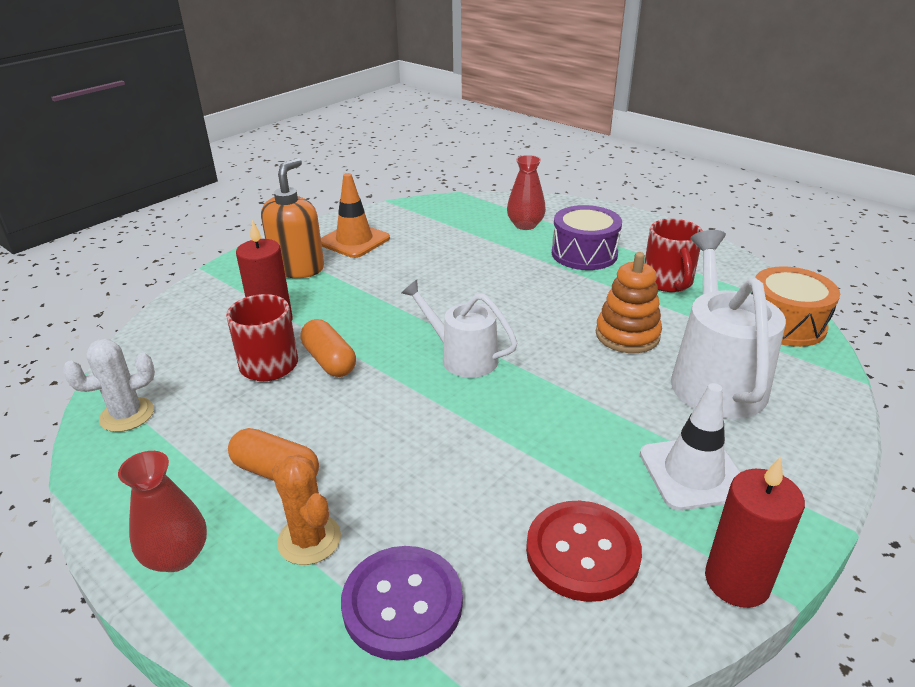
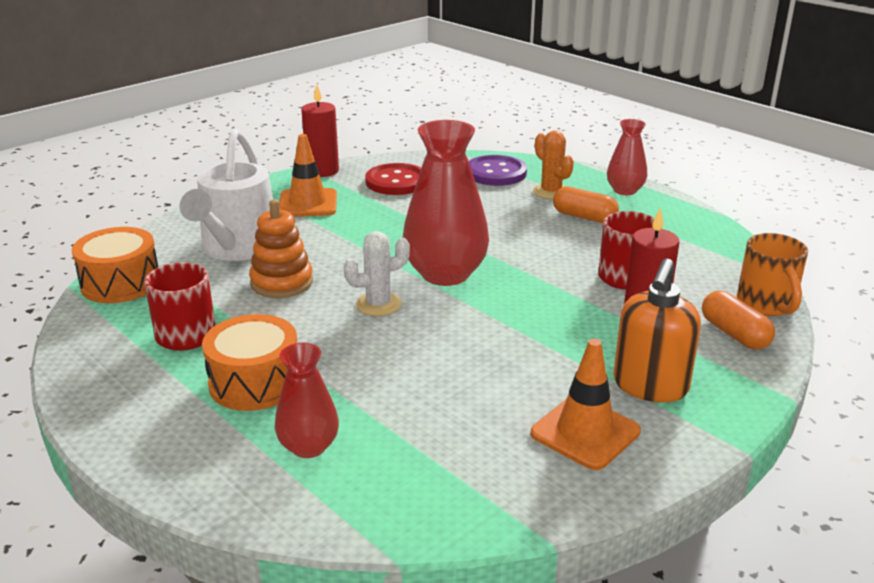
camera: 175 degrees left, 5 degrees down
(127, 415) = (722, 251): white cactus -> white cactus (378, 304)
(144, 342) = (766, 305): none -> orange mug
(329, 361) = (569, 278): orange capsule -> orange capsule (734, 334)
(463, 357) = (445, 274): white watering can -> red vase
(584, 254) = (255, 382): purple drum -> orange drum
(693, 473) = (308, 203): white traffic cone -> orange traffic cone

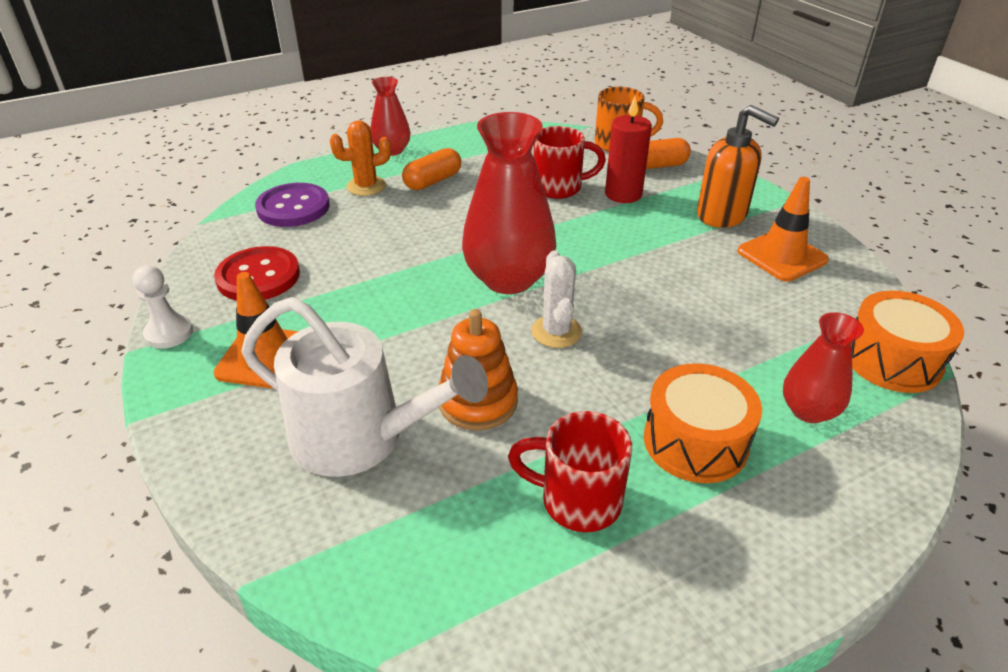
camera: 75 degrees left, 10 degrees up
(120, 283) = (406, 580): orange drum -> orange drum (892, 360)
(322, 171) = (169, 333): red candle -> white pawn

